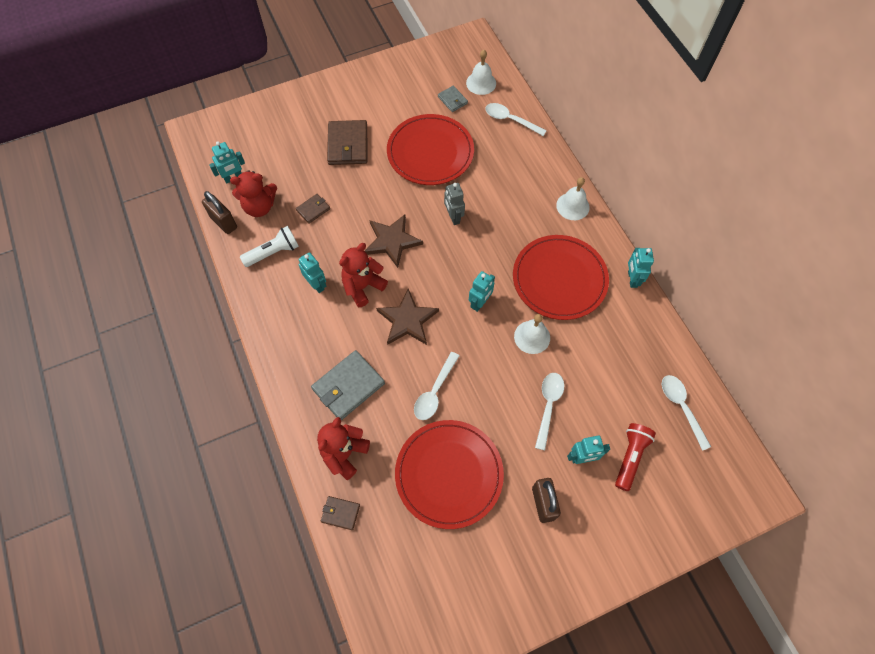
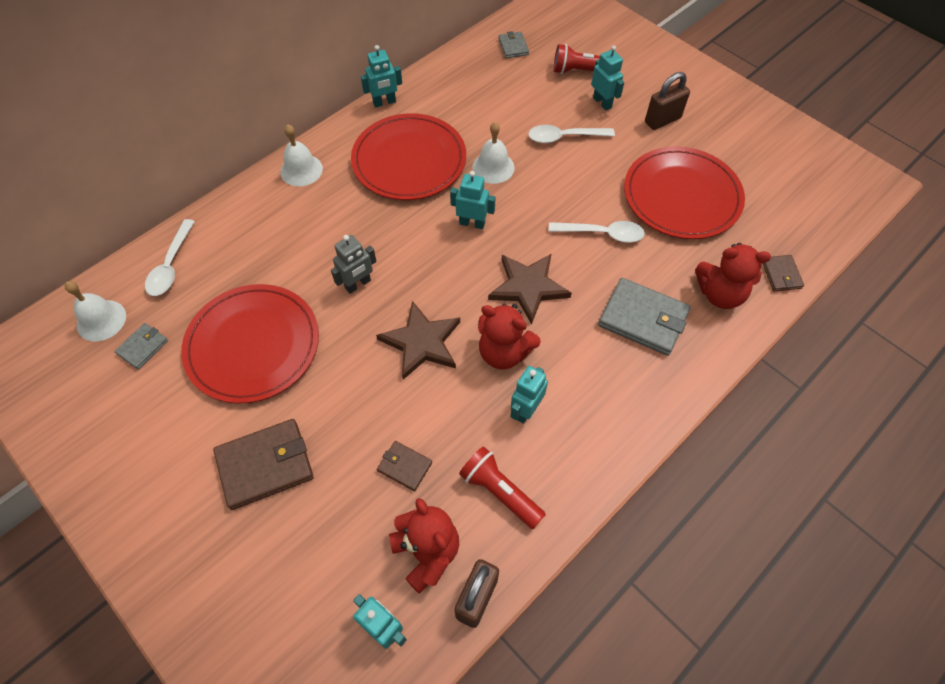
camera: 110 degrees left, 5 degrees down
(273, 252) = (500, 492): white flashlight -> red flashlight
(681, 407) = (513, 47): white spoon -> grey wallet

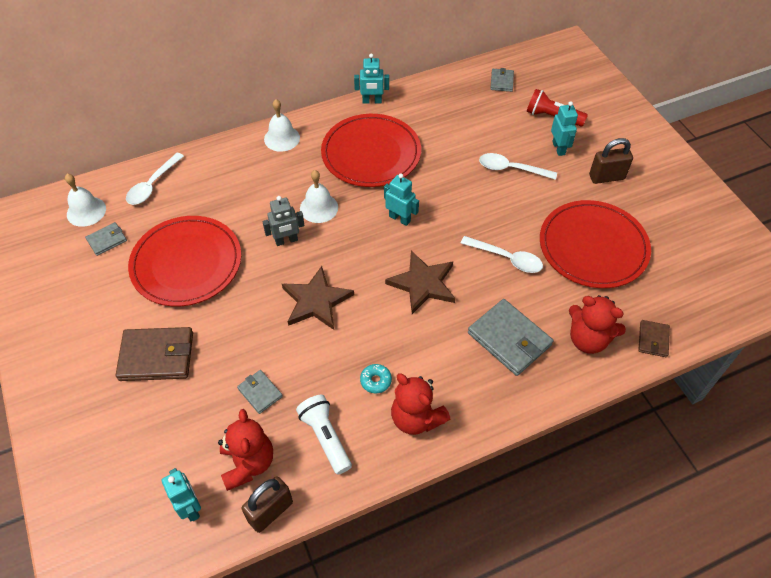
camera: 20 degrees right, 5 degrees down
(404, 466) = (260, 392): brown wallet -> grey wallet
(493, 167) = (438, 178): white bell -> white bell (319, 208)
(500, 492) = (325, 437): red flashlight -> white flashlight
(504, 352) = (379, 330): red teddy bear -> red teddy bear (416, 418)
(526, 410) = (375, 381): turquoise robot -> turquoise donut

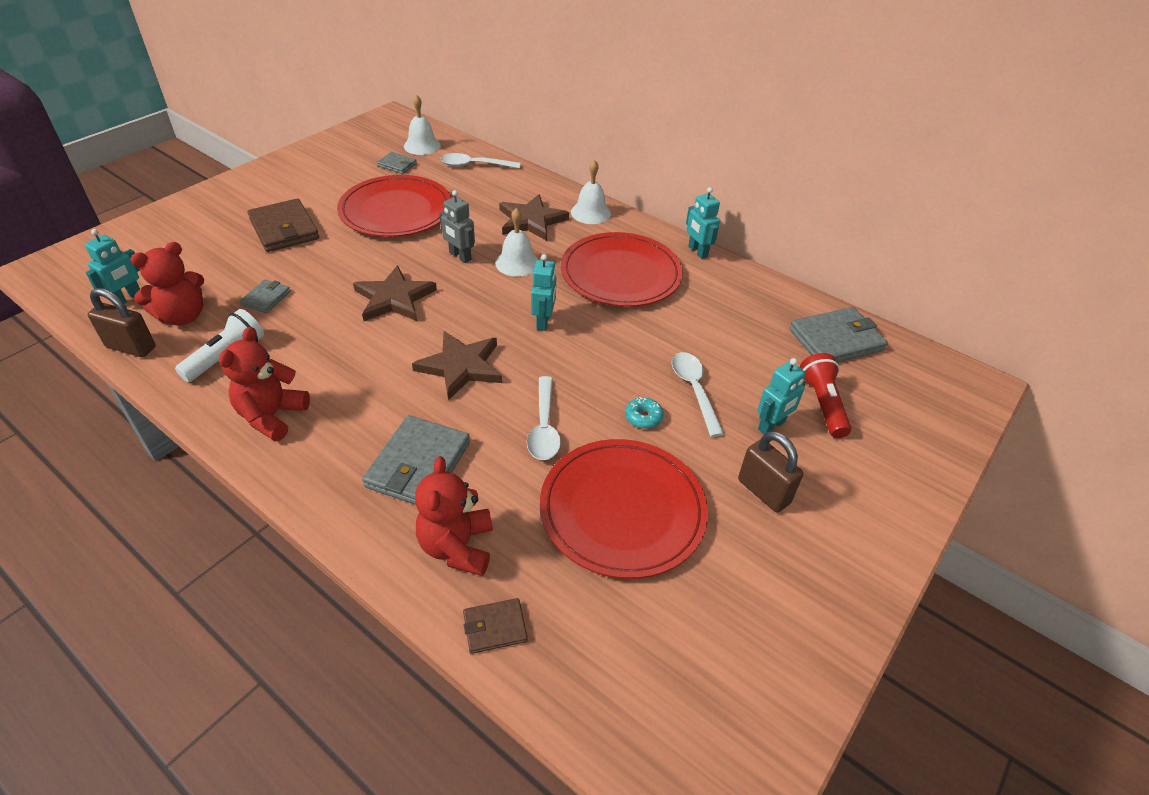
camera: 60 degrees right, 10 degrees down
(267, 178) = (531, 221): none -> brown star
(375, 381) = (310, 370): turquoise donut -> turquoise donut (643, 417)
(501, 81) = (836, 340): grey wallet -> grey wallet, size x1.89

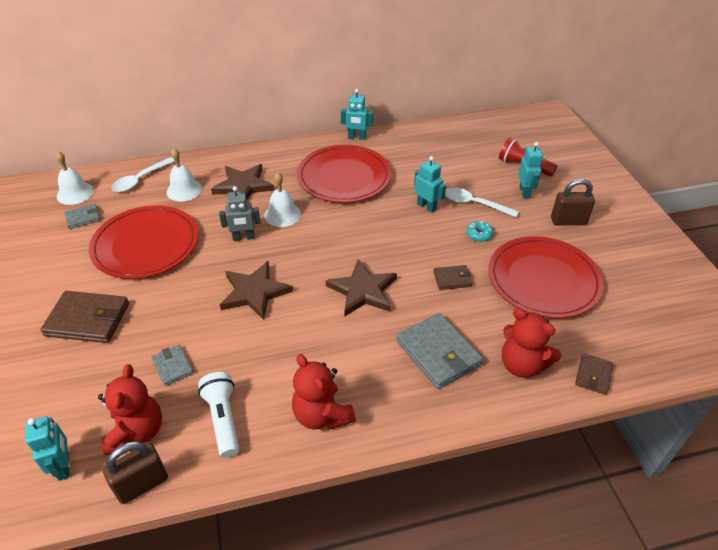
camera: 50 degrees left, 0 degrees up
(543, 322) = (356, 232): turquoise robot -> turquoise robot (426, 206)
(544, 427) = (452, 279): white spoon -> brown wallet
(590, 213) = (267, 157): white bell -> white bell (184, 190)
(836, 340) = (481, 134): grey wallet -> none

